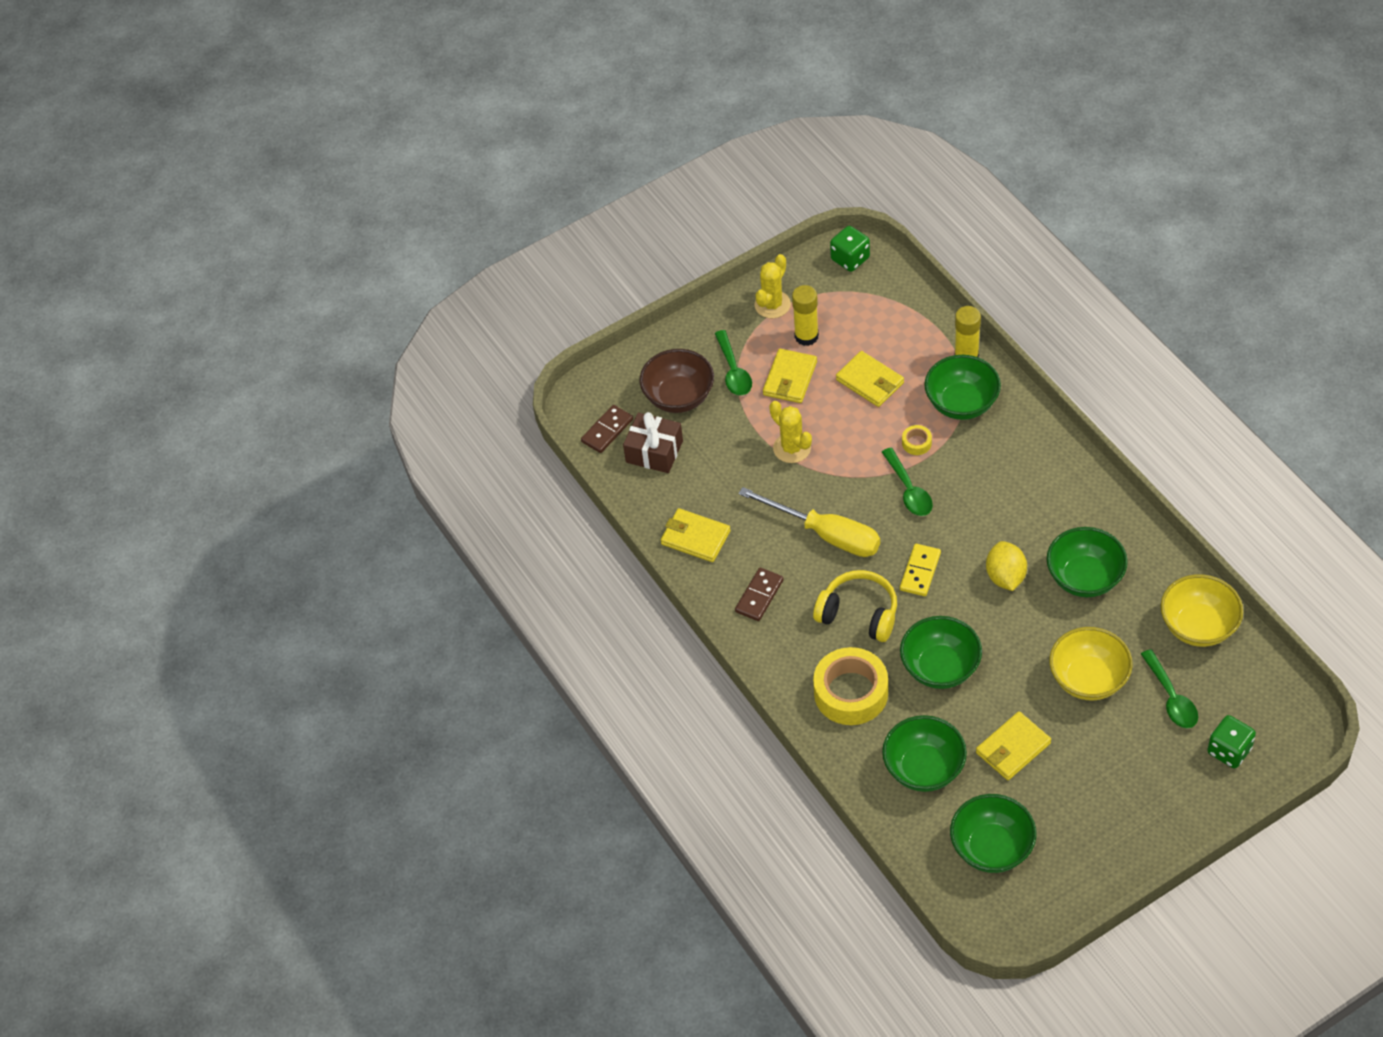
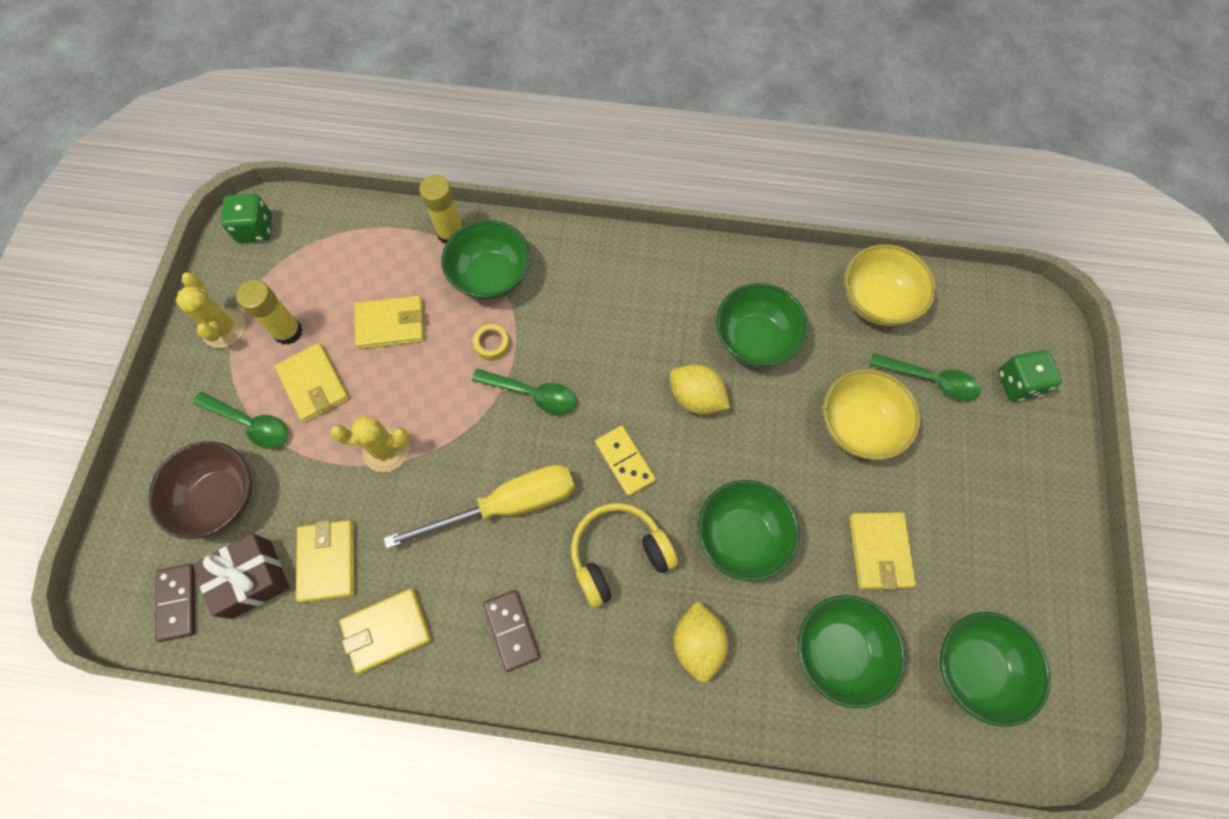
camera: 55 degrees left, 15 degrees up
(701, 477) = (328, 561): none -> yellow wallet
(851, 693) = (697, 643): yellow tape -> yellow lemon

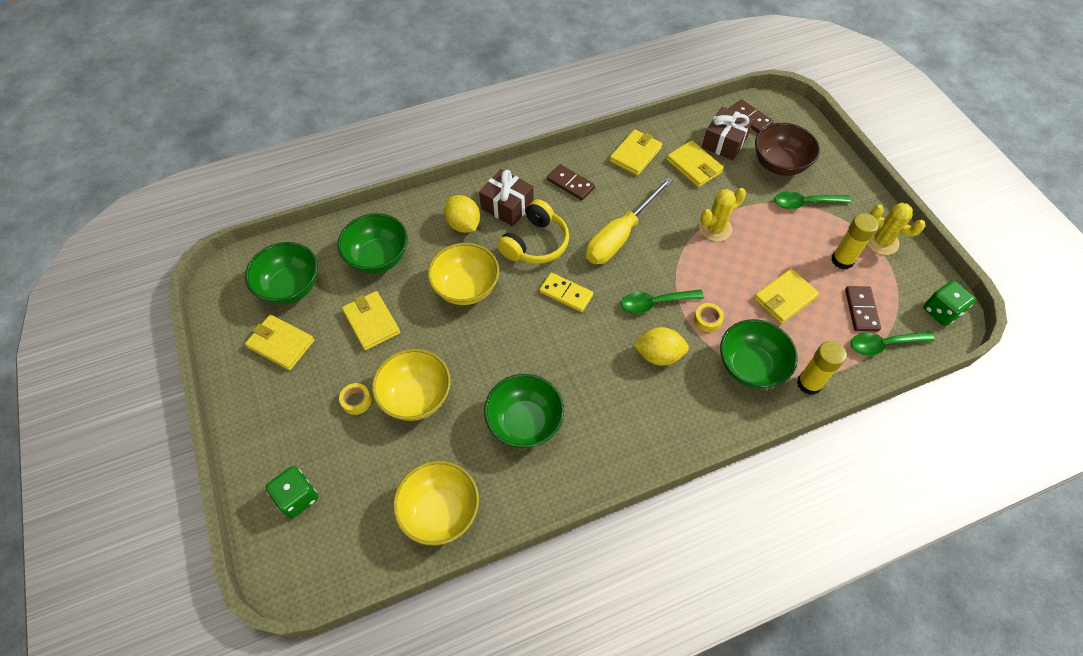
camera: 150 degrees right, 10 degrees down
(314, 384) = (793, 240): yellow wallet -> yellow wallet (281, 344)
(328, 271) = (861, 310): none -> brown domino
(621, 642) = (507, 206): none -> brown gift
(696, 398) = (543, 357): yellow lemon -> yellow lemon (658, 355)
(741, 537) = (466, 288): green bowl -> yellow bowl
(928, 456) = (356, 401): none -> yellow tape
(930, 380) = (372, 462): green spoon -> green spoon (883, 344)

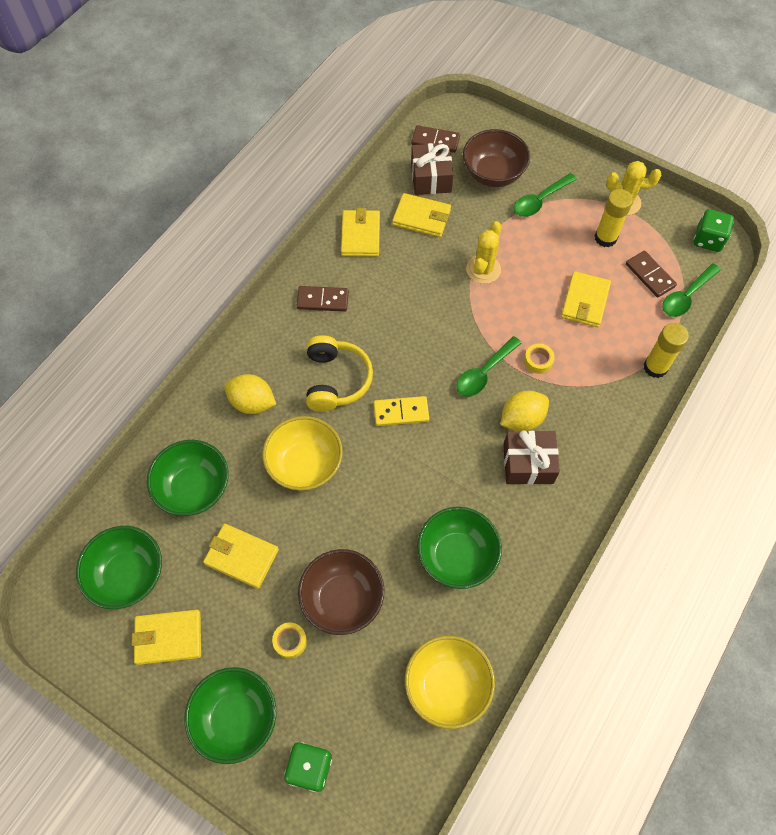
camera: 35 degrees left, 5 degrees up
(416, 397) = (342, 599): yellow bowl -> brown bowl
(507, 206) = (279, 358): brown gift -> brown gift (528, 463)
(620, 235) = (407, 326): yellow screwdriver -> none
(750, 366) = (601, 381): green bowl -> green bowl (236, 718)

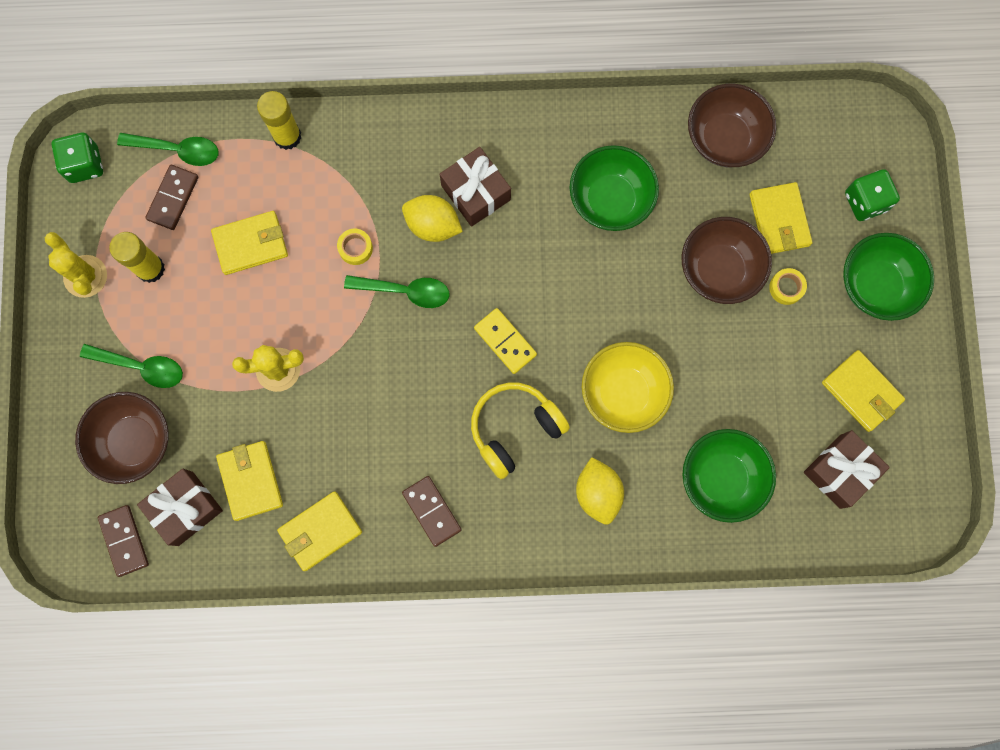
camera: 125 degrees left, 15 degrees up
(128, 575) = (840, 471): green bowl -> brown gift
(241, 557) = (749, 384): yellow wallet -> yellow wallet (779, 220)
(447, 686) = (724, 139): yellow bowl -> brown bowl

